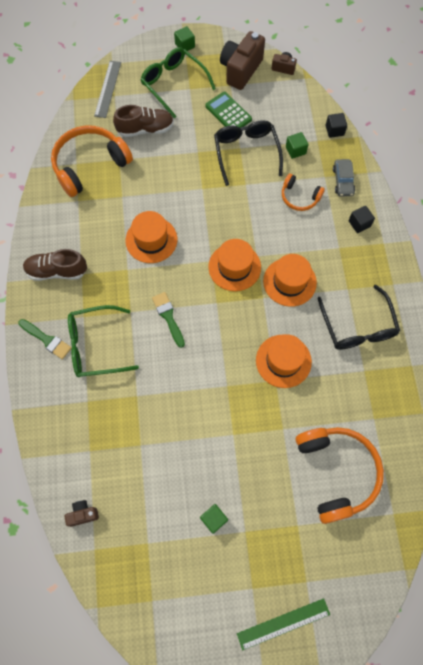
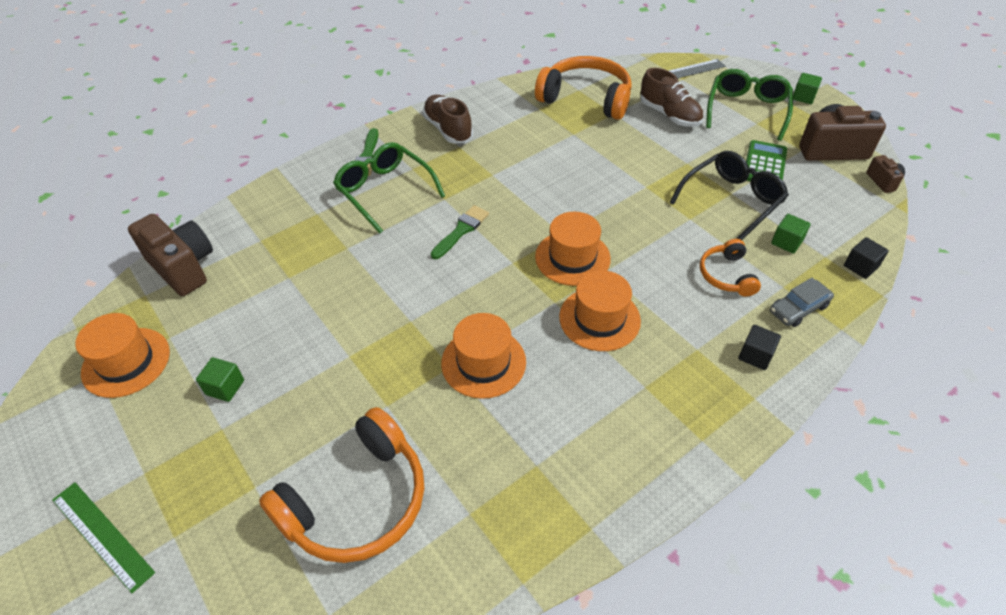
camera: 60 degrees right, 20 degrees down
(83, 514) = (183, 267): brown camera -> brown camera, size x2.05
(151, 240) = (543, 176): orange hat -> orange hat (126, 362)
(358, 326) = (598, 425): black glasses -> none

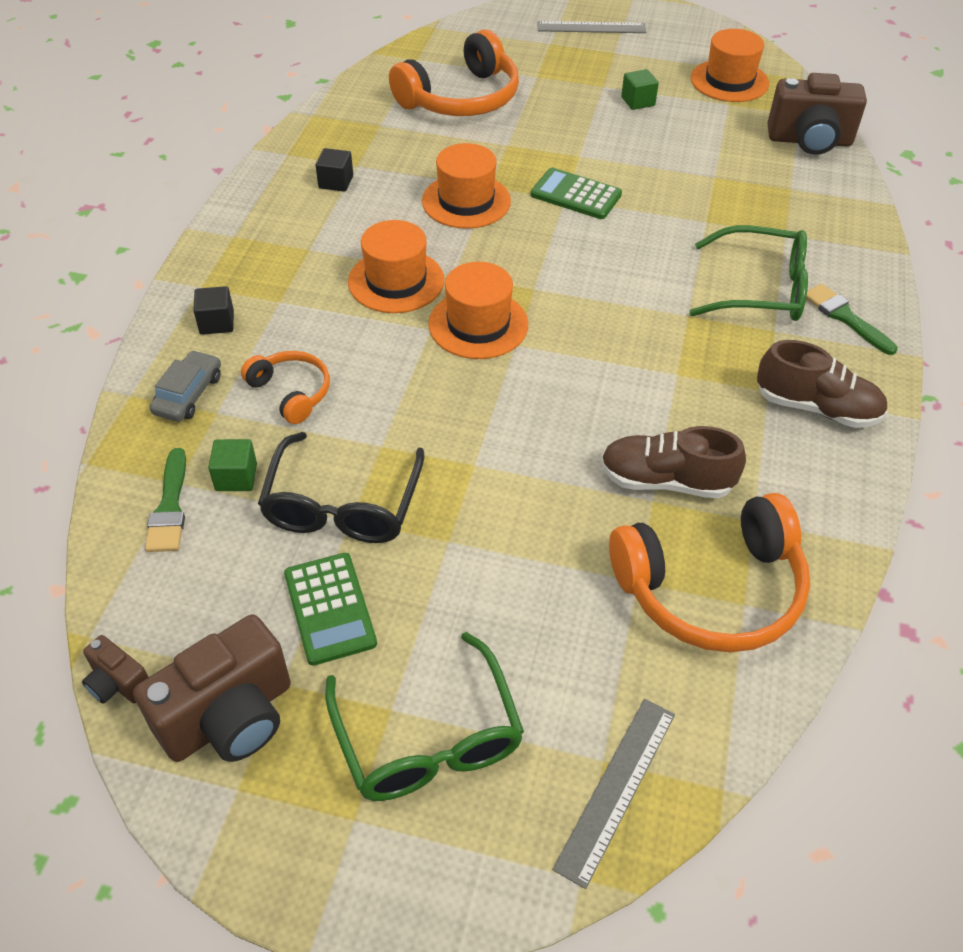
camera: 140 degrees right, 0 degrees up
(102, 535) = (591, 28): green ruler -> grey ruler
(357, 501) = (461, 98): orange headphones -> orange headphones turned 135 degrees counterclockwise
(399, 319) = (576, 195): none -> green calculator
(461, 230) = (624, 292): green brush -> green brush (170, 507)
(669, 115) = (550, 634): brown shoe -> brown shoe (666, 481)
(803, 97) = (338, 861): green cube -> none
(860, 266) = (124, 491): black cube -> black cube (336, 182)

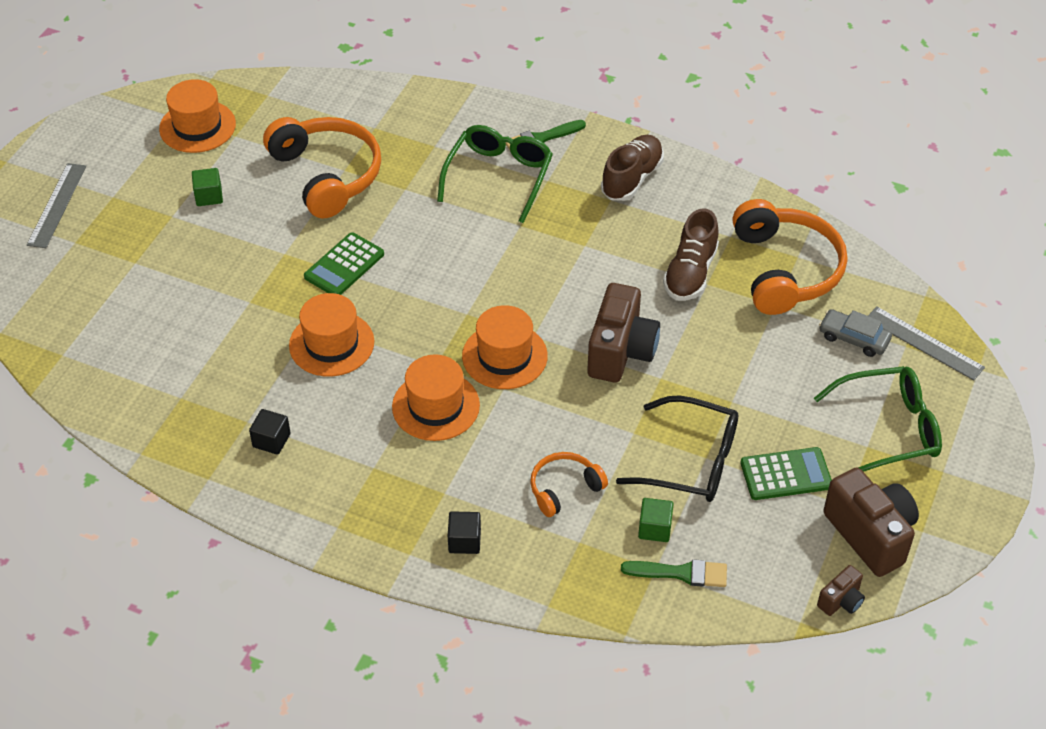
camera: 80 degrees left, 0 degrees up
(188, 394) = (554, 562): grey car -> grey car (853, 338)
(461, 98) = (155, 326): orange headphones -> orange headphones (327, 175)
(809, 141) = (311, 99): brown camera -> brown camera (621, 352)

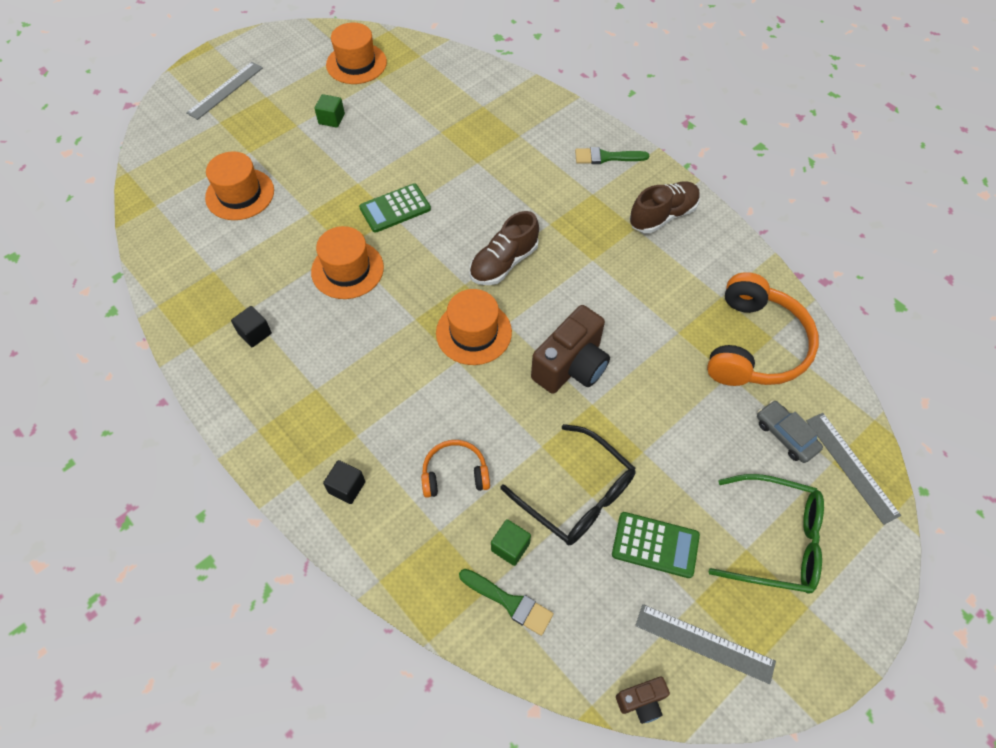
camera: 25 degrees right, 10 degrees up
(327, 175) = (426, 131): orange headphones -> none
(436, 406) = (394, 354): orange hat -> orange hat (240, 194)
(499, 177) = (555, 177): green glasses -> none
(690, 273) = (668, 317): brown shoe -> brown shoe (504, 263)
(870, 535) = (704, 643): brown camera -> grey ruler

